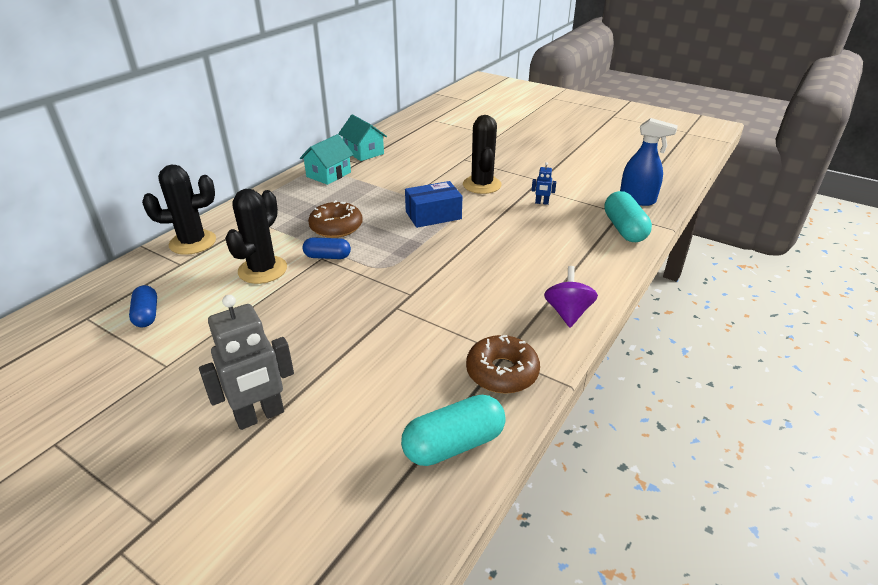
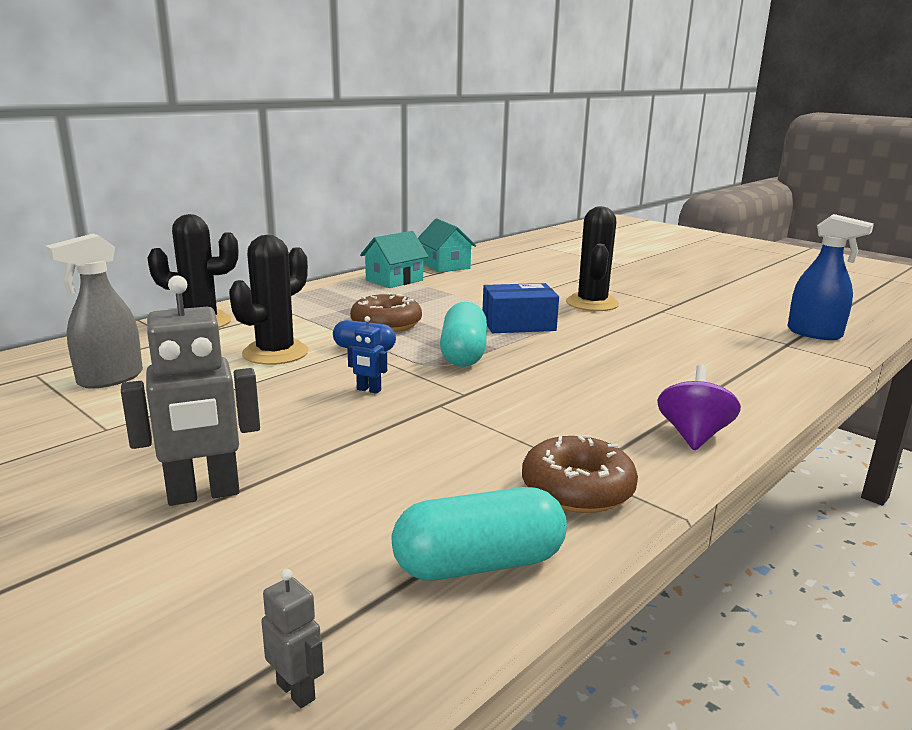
camera: 10 degrees right, 15 degrees down
(146, 315) = (110, 379): blue capsule -> grey spray bottle
(370, 556) = (296, 691): none -> grey robot
(541, 203) = (672, 325): blue robot -> blue robot (368, 390)
(624, 229) = (792, 359): turquoise capsule -> turquoise capsule (463, 353)

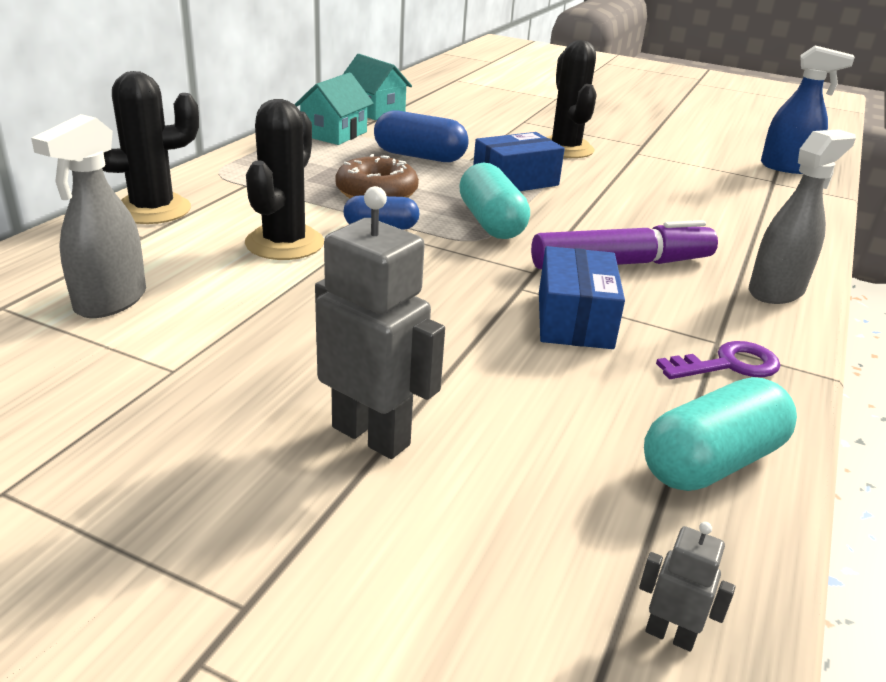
camera: 20 degrees left, 10 degrees up
(204, 494) = (371, 435): grey robot -> grey robot turned 105 degrees counterclockwise
(368, 390) = (432, 279): blue robot -> none
(450, 300) = (419, 156): none -> blue capsule
(464, 434) = (574, 319): none -> blue box
(553, 396) = (621, 264): none -> purple marker
(577, 489) = (727, 365): brown donut -> purple key
(693, 435) = (776, 291): purple spinning top -> grey spray bottle

